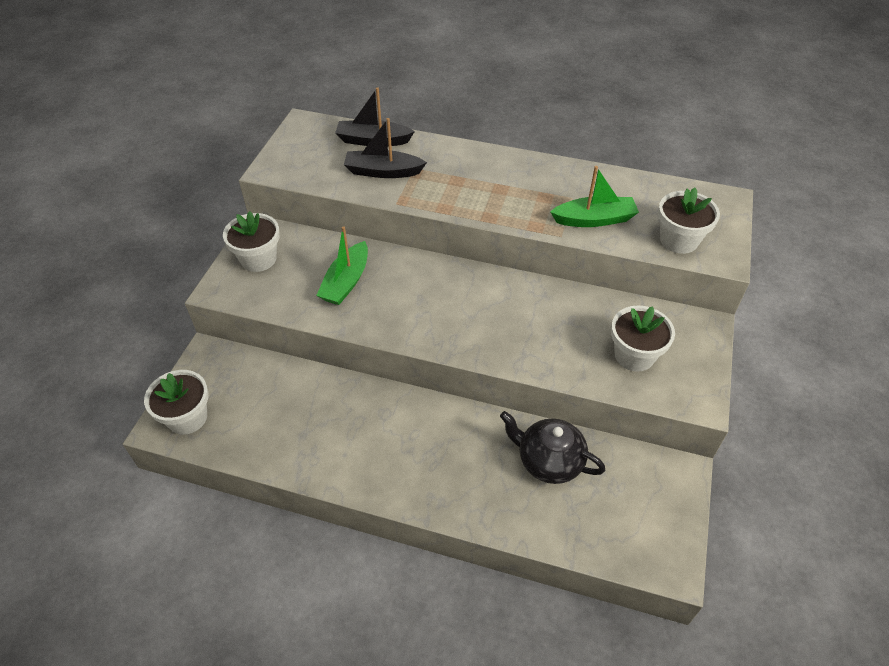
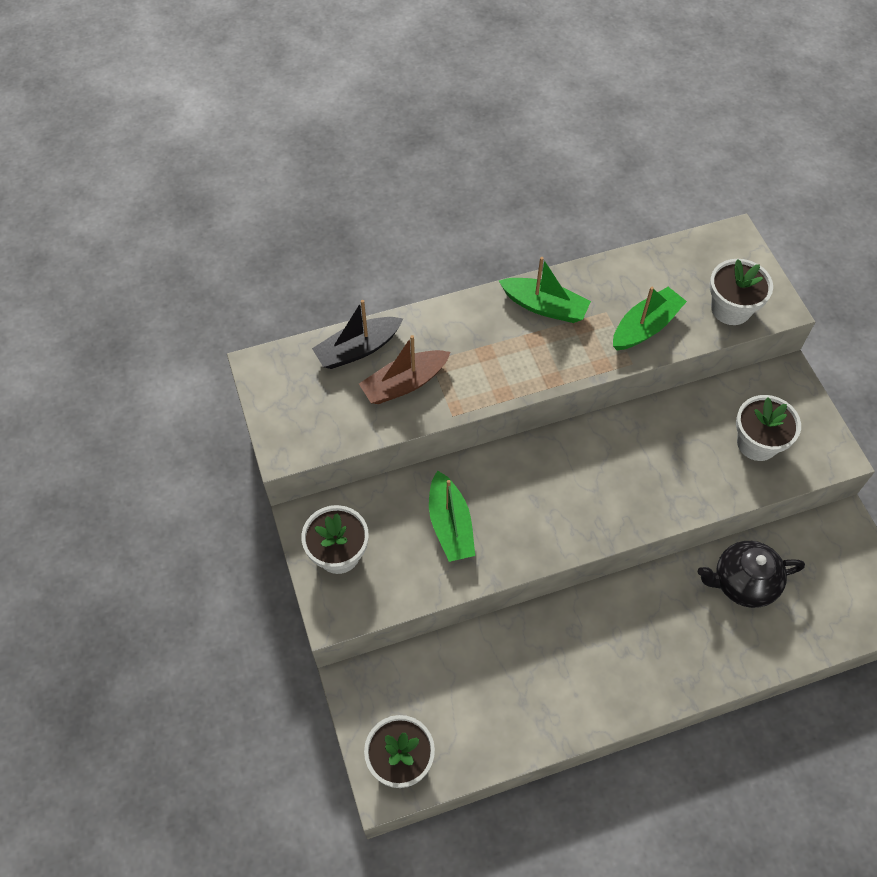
camera: 35 degrees left, 10 degrees up
(383, 171) = (404, 383): black boat -> brown boat
(527, 174) = (544, 307): none -> green boat

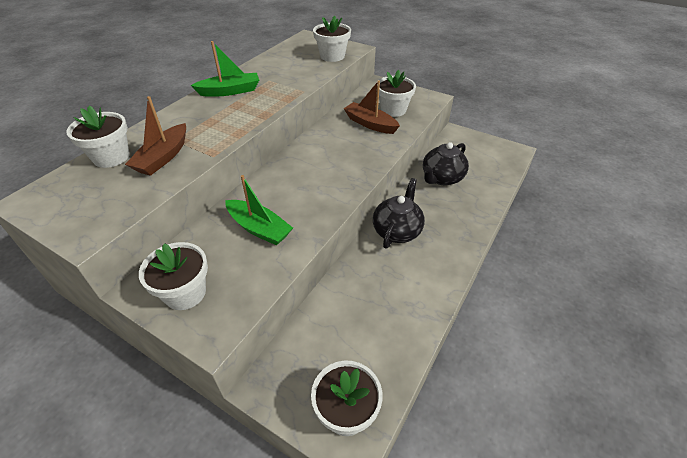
camera: 40 degrees left, 15 degrees down
(358, 349) = (111, 157): black boat -> white flower pot
(613, 617) = (397, 231): none -> black teapot
(645, 327) = (296, 77): green boat -> none
(701, 449) = (370, 124): none -> brown boat

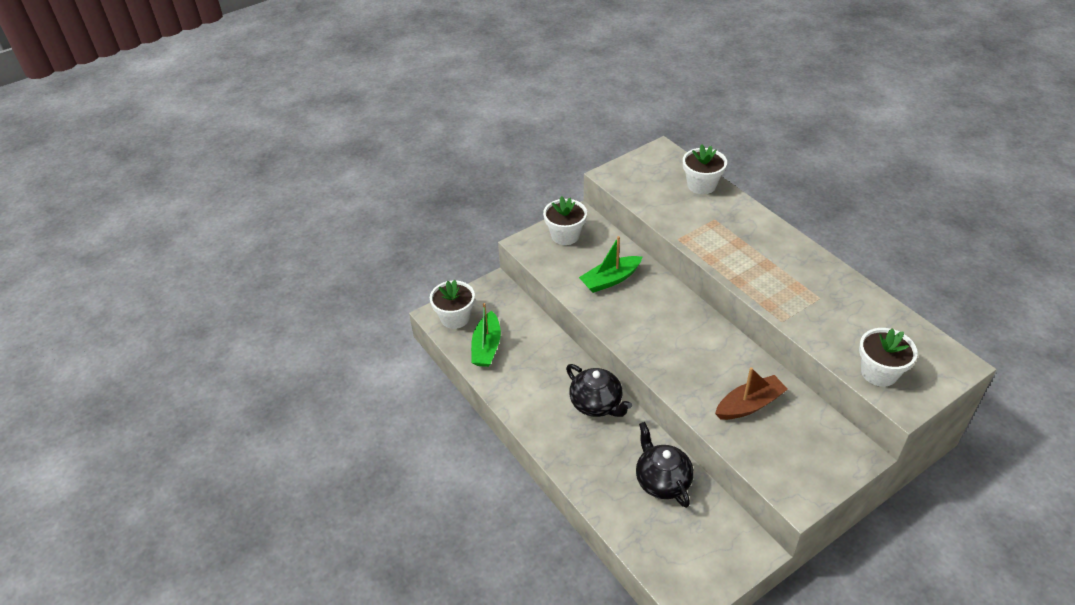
camera: 115 degrees right, 0 degrees up
(163, 157) = (688, 211): brown boat -> none
(230, 91) = (800, 264): green boat -> green boat (486, 347)
(393, 110) = (777, 441): white flower pot -> none

